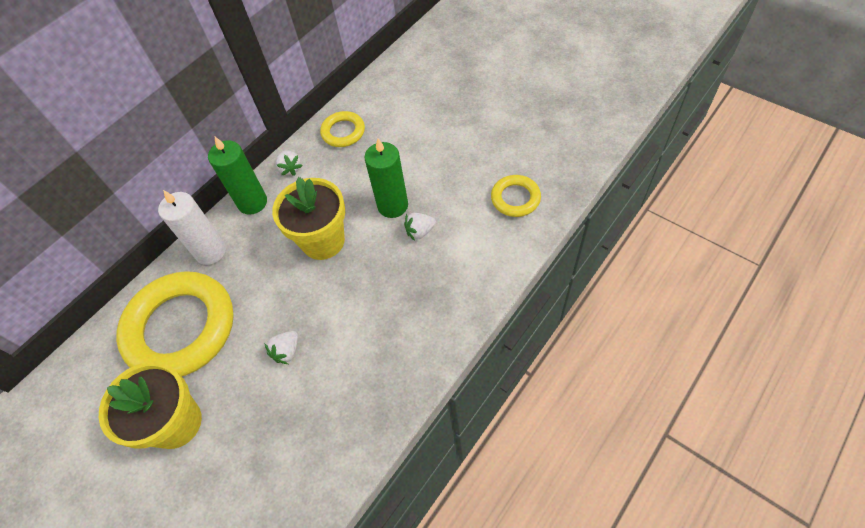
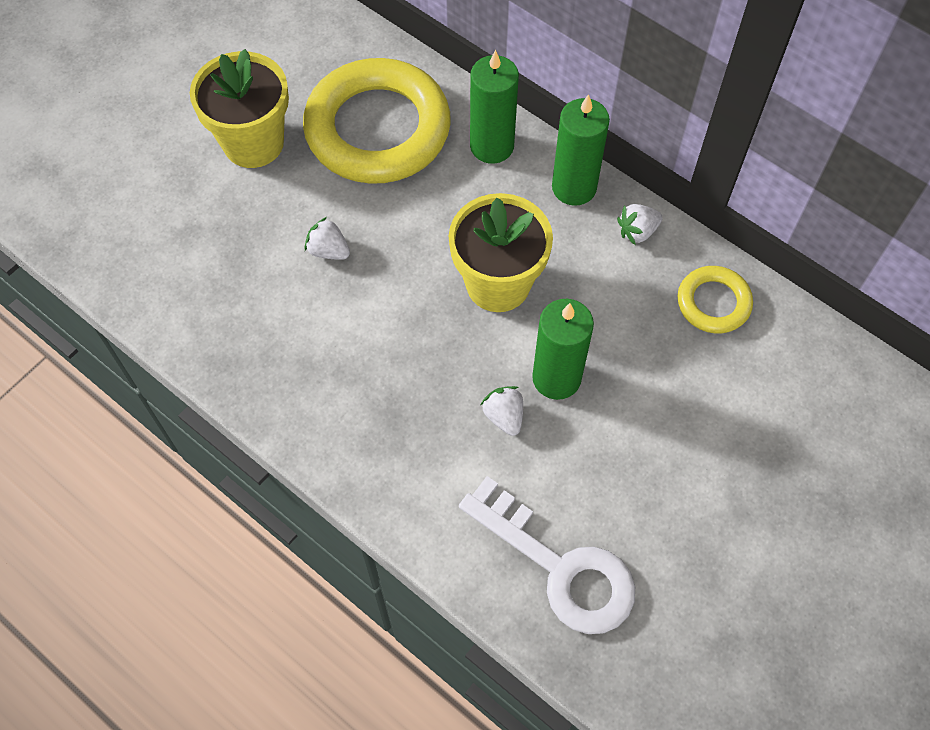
camera: 85 degrees right, 5 degrees up
(210, 251) = (492, 146): white candle -> green candle
(515, 198) = (560, 567): yellow ring -> white key

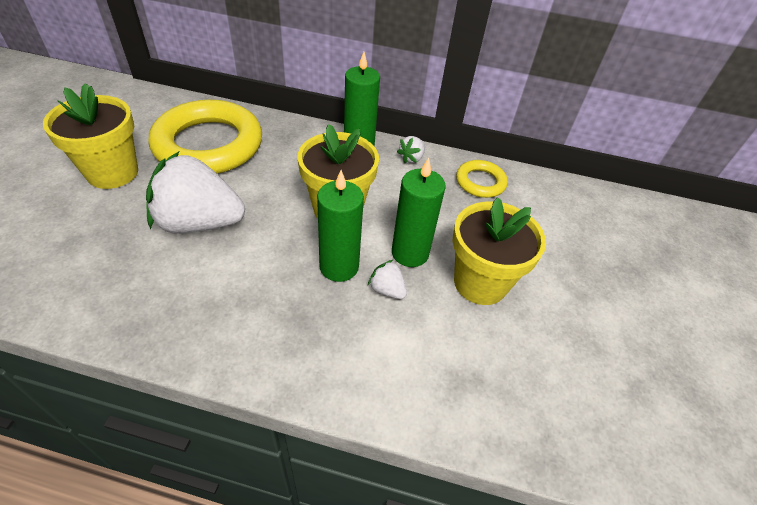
camera: 30 degrees left, 15 degrees down
(328, 250) = (199, 222): white strawberry -> white strawberry, size x2.40
(492, 146) = (293, 137): green candle -> green candle (339, 266)
(560, 567) = (490, 382): white key -> none
(621, 448) = (480, 282): none -> yellow flower pot

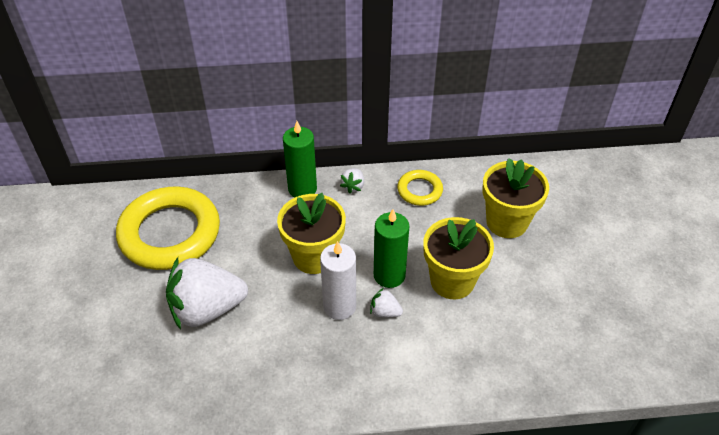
camera: 15 degrees left, 0 degrees up
(112, 172) = (102, 290): yellow flower pot -> yellow flower pot (507, 222)
(339, 266) = (339, 306): green candle -> white candle

